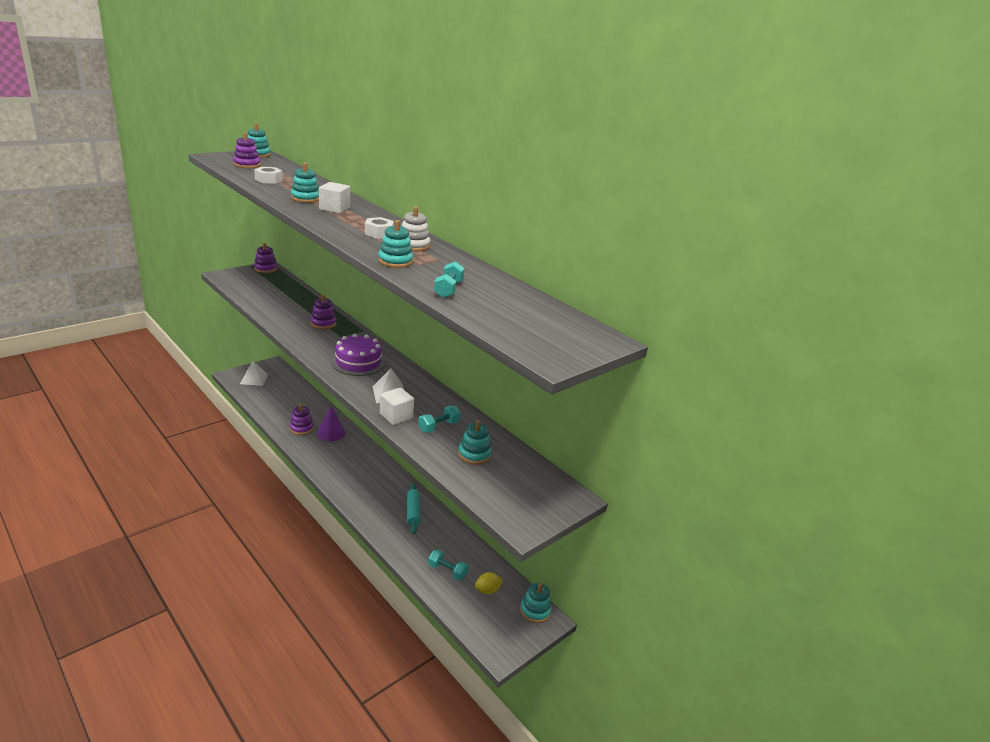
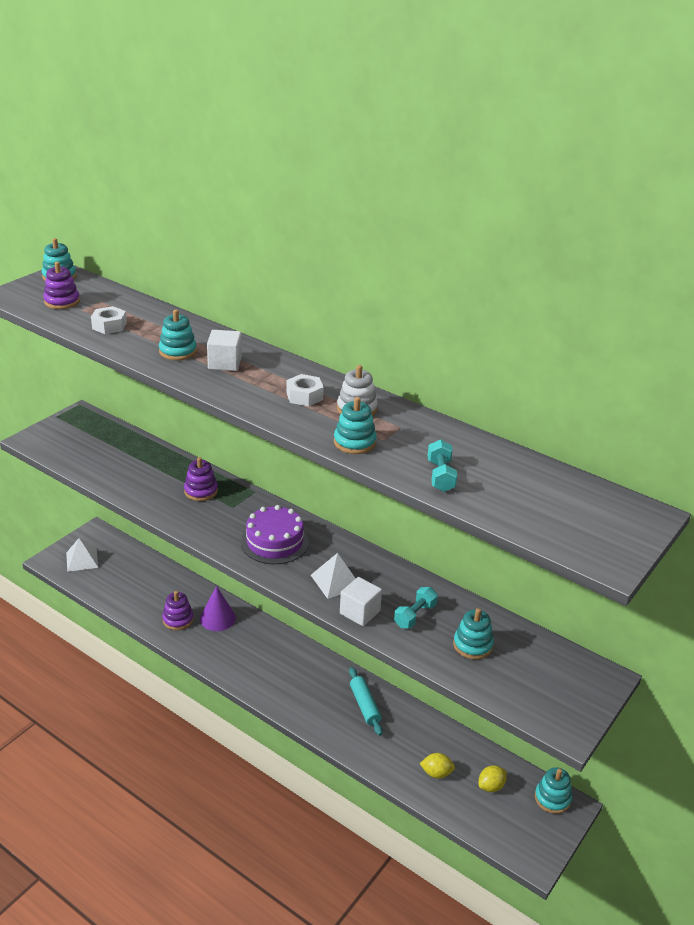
camera: 10 degrees left, 5 degrees up
(266, 269) = (79, 417): purple stacking toy -> none
(447, 571) = (436, 773): turquoise dumbbell -> yellow lemon

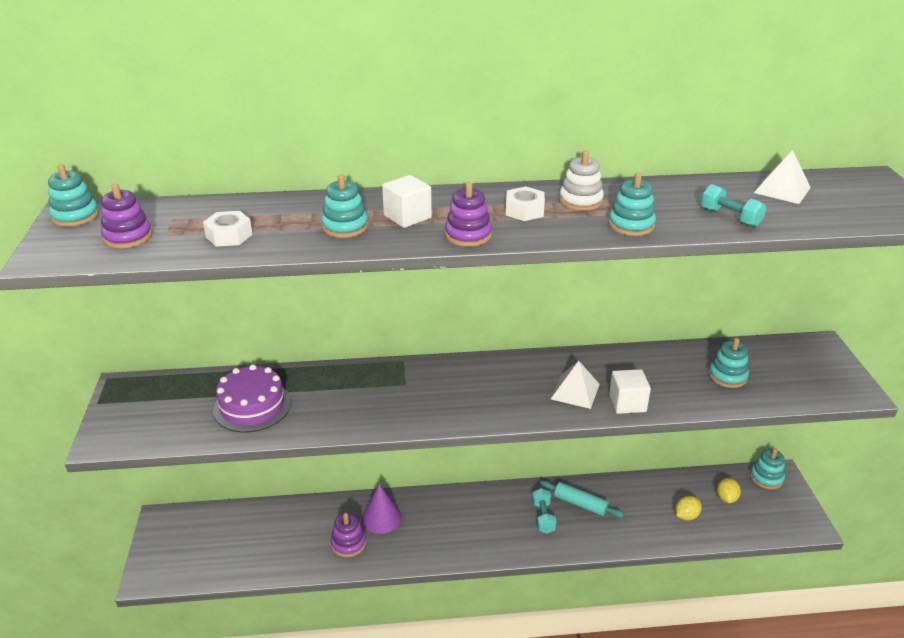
camera: 40 degrees left, 0 degrees up
(82, 560) = (181, 554): white pyramid -> white pyramid (782, 190)
(201, 491) = (357, 388): purple stacking toy -> purple stacking toy (468, 235)
(274, 542) = (483, 391): purple cake -> purple cake (252, 406)
(415, 615) = (663, 380): turquoise dumbbell -> turquoise dumbbell (543, 517)

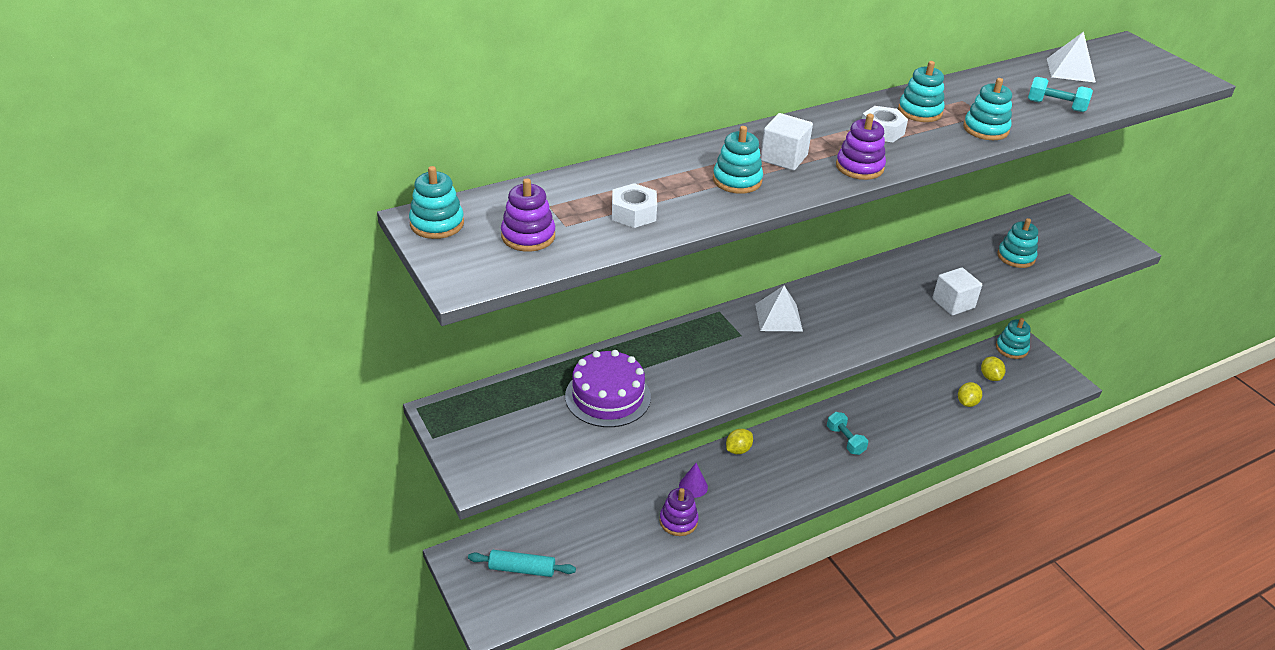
camera: 25 degrees left, 5 degrees up
(381, 518) = (693, 486): purple cone -> purple cone, size x0.66
(441, 498) = (738, 450): none -> yellow lemon
(575, 391) = (901, 303): white pyramid -> white pyramid (778, 317)
(580, 201) = (920, 111): white stacking toy -> turquoise stacking toy
(580, 504) = (870, 418): turquoise rolling pin -> turquoise rolling pin (522, 569)

